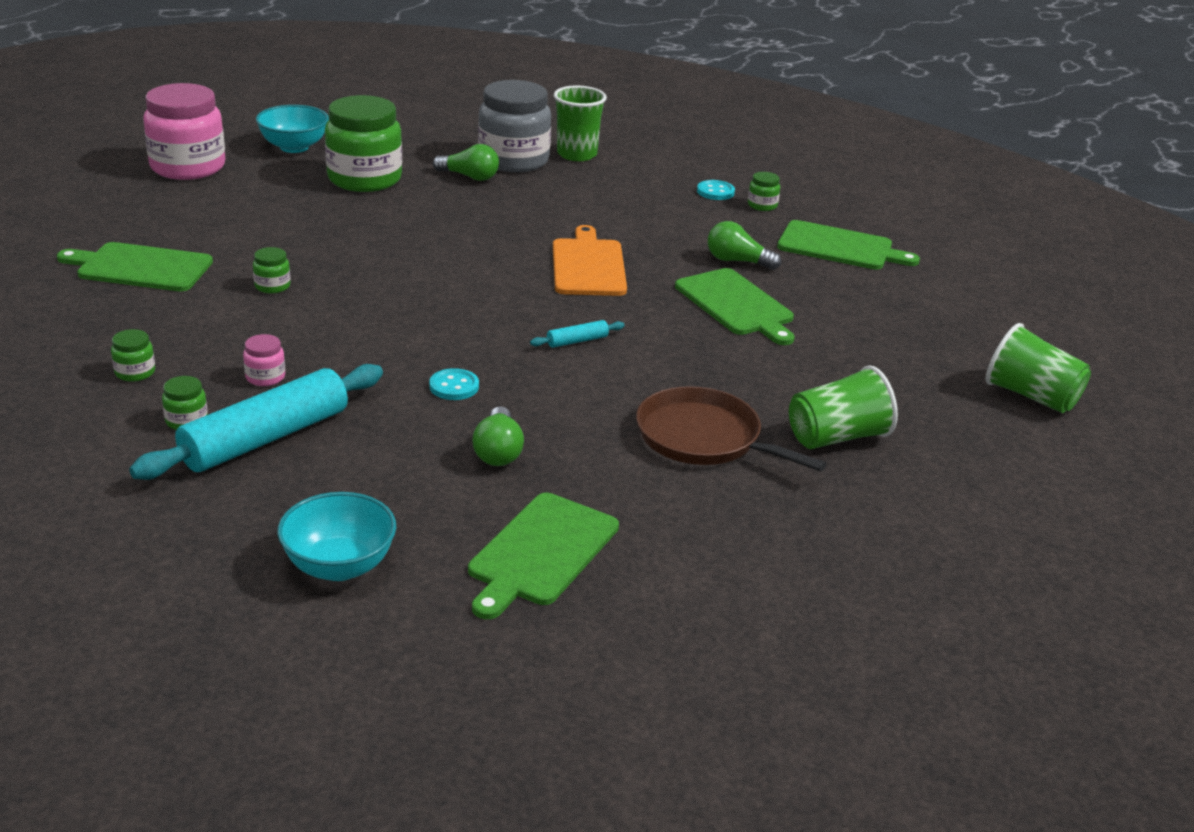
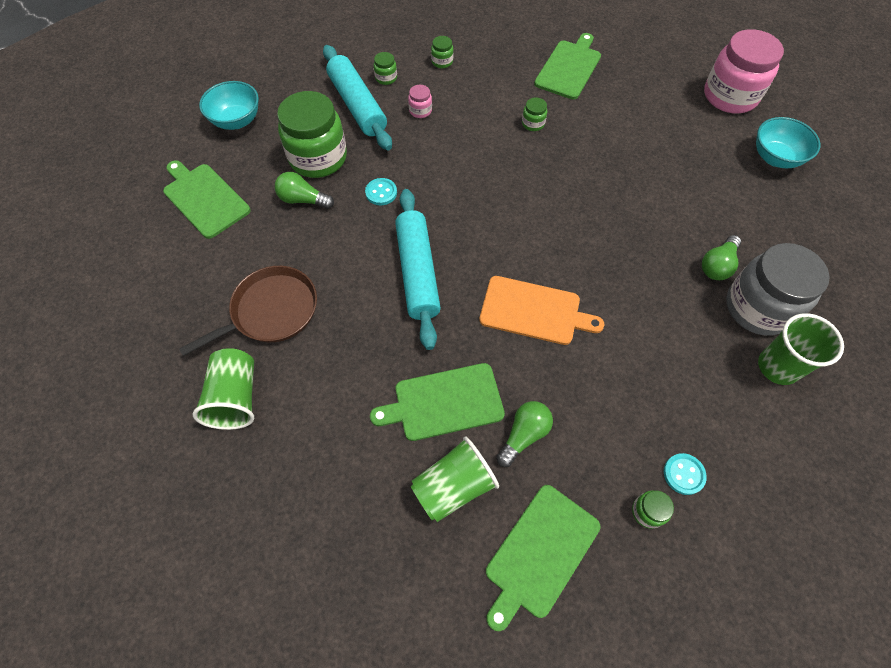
camera: 110 degrees right, 30 degrees up
(364, 179) = (710, 193): green jar -> green jar (318, 158)
(577, 341) = (417, 272): turquoise rolling pin -> turquoise rolling pin, size x2.44
(1031, 396) = (222, 594): green cup -> green cup (453, 486)

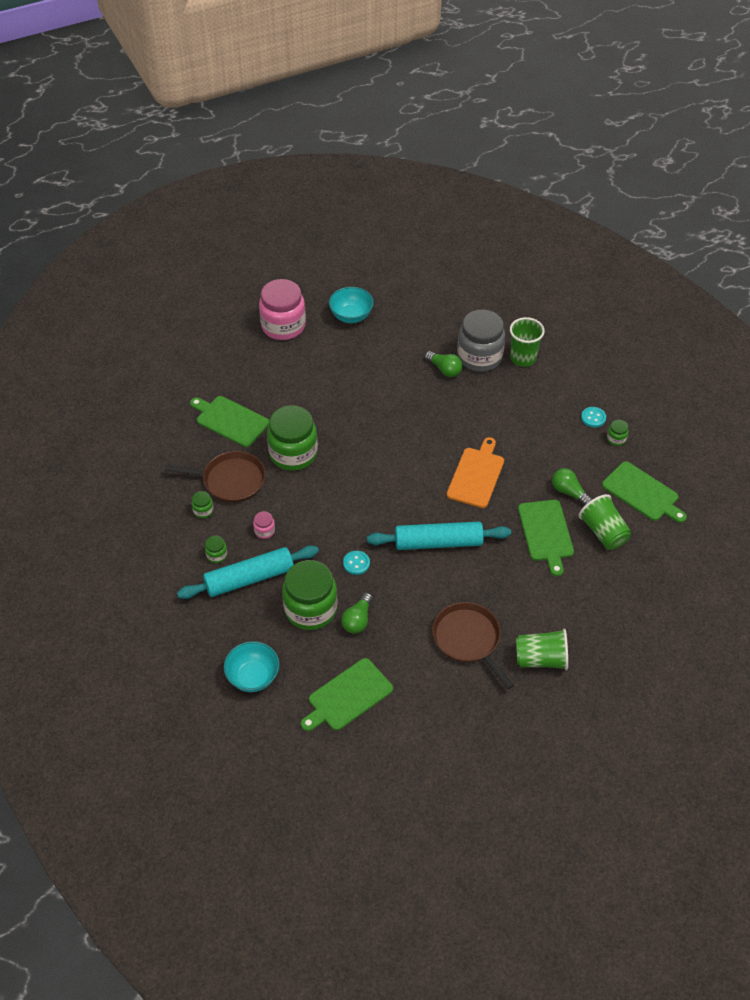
camera: 85 degrees left, 10 degrees down
(485, 77) = (230, 480): none -> brown pan
(533, 123) = (293, 453): green jar -> green jar, size x2.43

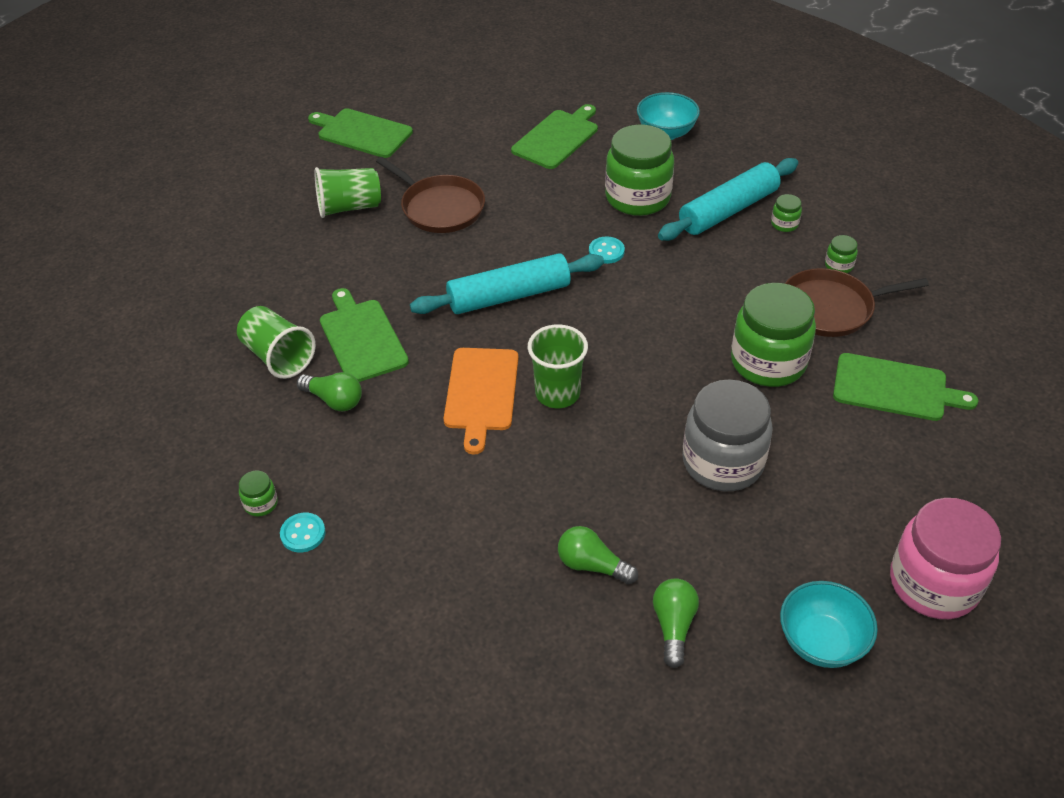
camera: 165 degrees right, 5 degrees down
(264, 531) = (743, 261): pink jar -> none
(358, 620) = (577, 199): green light bulb -> green light bulb (673, 626)
(479, 357) = (535, 610): grey jar -> grey jar (722, 462)
(523, 358) = (450, 629): green cup -> green cup (557, 393)
(642, 493) = (218, 424): green cutting board -> green cutting board (362, 133)

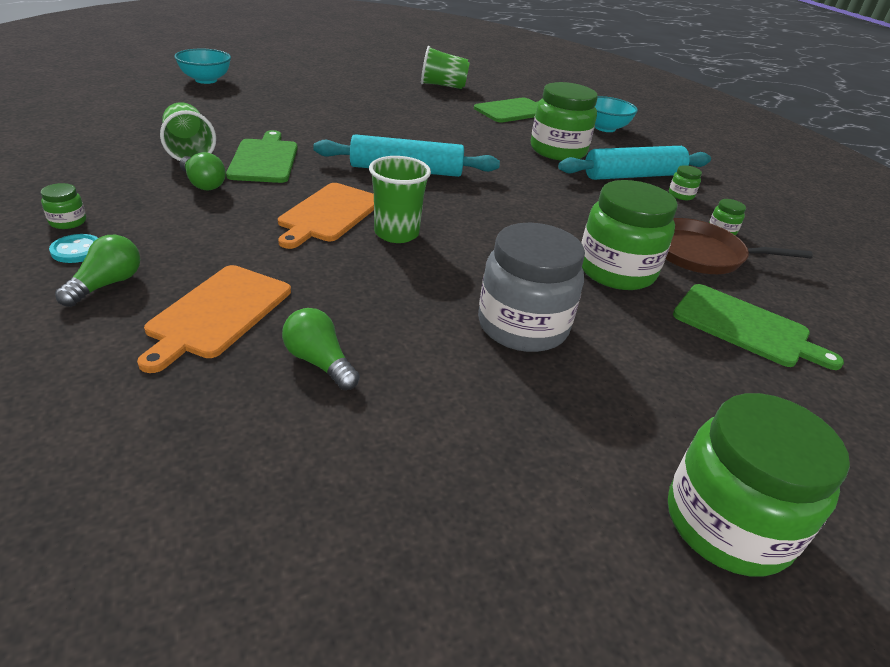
camera: 15 degrees right, 10 degrees down
(349, 207) = (327, 101): green cup -> green cup (443, 86)
(362, 133) = (372, 76): green cutting board -> none
(439, 207) = (394, 117): brown pan -> none
(479, 551) = (217, 313): none -> orange cutting board
(606, 251) = (509, 169): turquoise button -> none
(673, 626) = (364, 448): green light bulb -> green light bulb (107, 284)
(821, 642) = (539, 535): turquoise bowl -> turquoise bowl (206, 80)
(933, 584) = (727, 524): pink jar -> green jar

